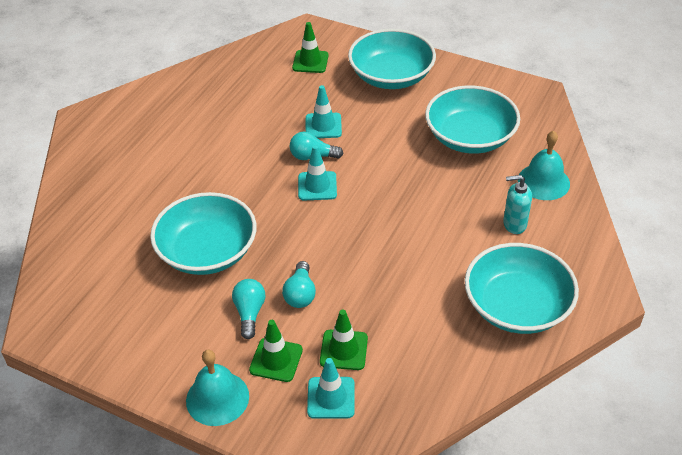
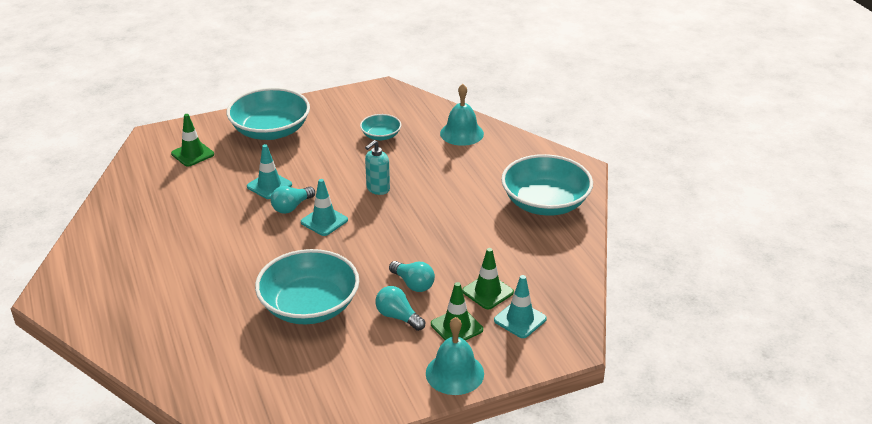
camera: 50 degrees left, 10 degrees down
(470, 137) = (381, 135): turquoise bowl -> turquoise bowl, size x0.50
(514, 224) = (480, 164): turquoise soap dispenser -> turquoise soap dispenser (378, 189)

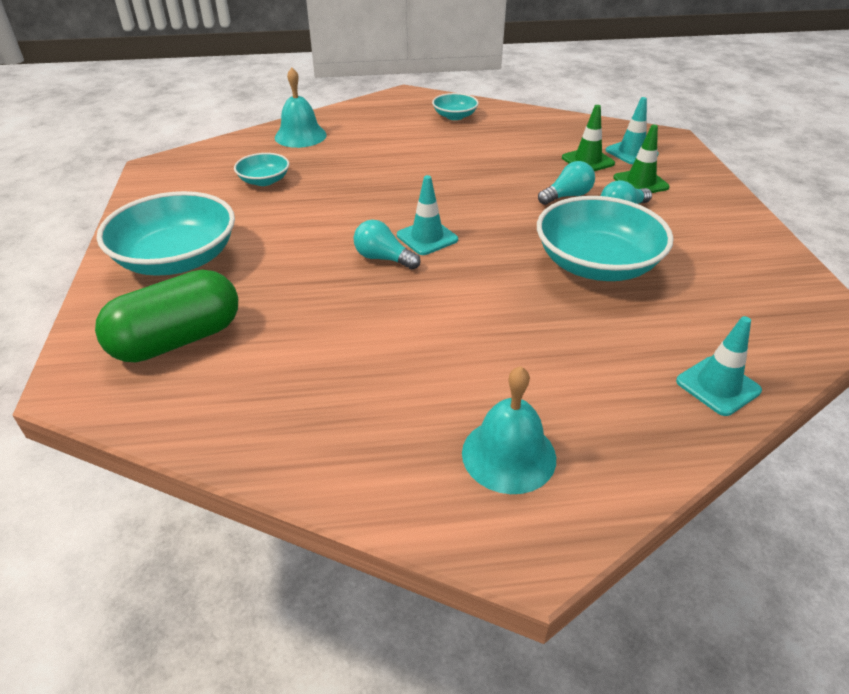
camera: 75 degrees left, 5 degrees up
(192, 154) = (178, 340): green traffic cone -> green capsule
(269, 185) = (321, 272): turquoise traffic cone -> turquoise traffic cone (718, 386)
(291, 207) = (383, 258): turquoise light bulb -> turquoise light bulb turned 150 degrees clockwise
(378, 189) = (378, 195): turquoise soap dispenser -> none
(454, 373) = (710, 192): turquoise bell -> turquoise bell (508, 455)
(545, 203) = (454, 116): turquoise bowl -> turquoise bowl, size x0.50

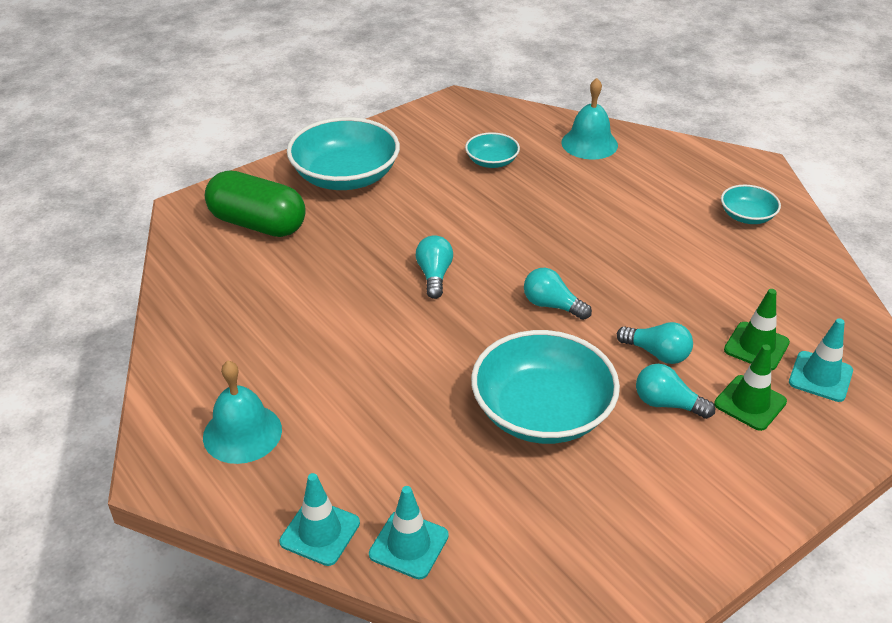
camera: 60 degrees right, 0 degrees up
(427, 237) = (489, 287): turquoise traffic cone -> turquoise traffic cone (320, 532)
(477, 218) = (552, 305): none -> turquoise light bulb

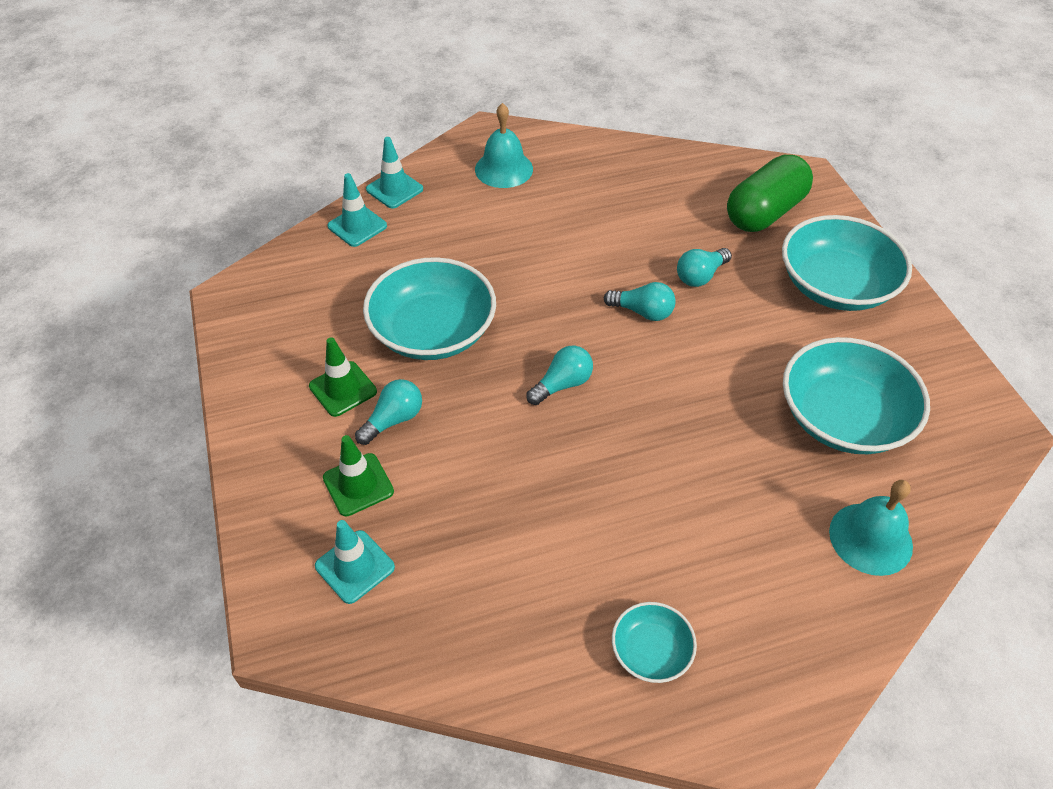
camera: 110 degrees right, 10 degrees up
(491, 161) = (843, 418): turquoise bowl -> turquoise bowl, size x2.00
(657, 353) = (458, 440): turquoise light bulb -> turquoise light bulb (700, 276)
(756, 346) = (424, 531): green traffic cone -> green traffic cone (343, 389)

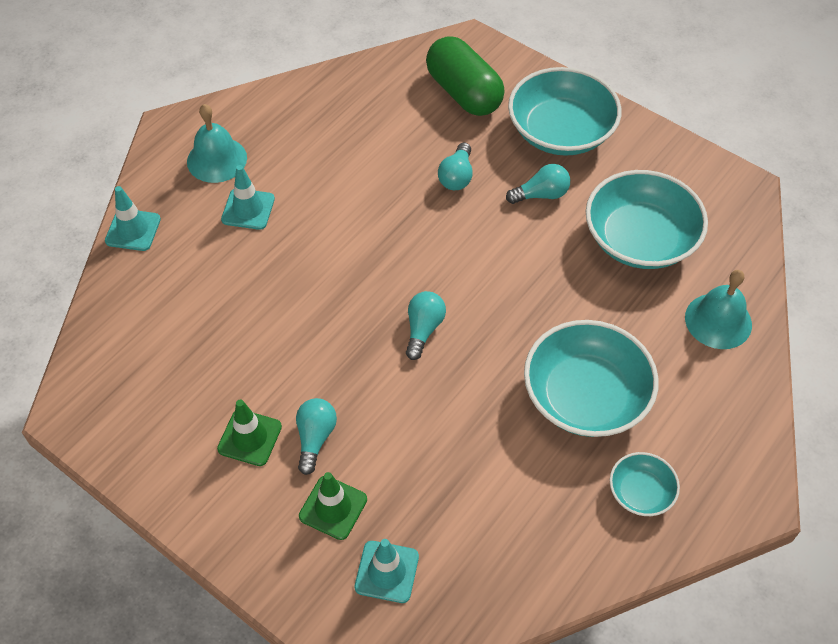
camera: 35 degrees left, 5 degrees up
(357, 226) = (129, 284): turquoise traffic cone -> turquoise traffic cone (248, 209)
(433, 331) = (282, 344): turquoise bowl -> turquoise bowl (585, 396)
(642, 312) = (436, 232): turquoise light bulb -> turquoise light bulb (541, 194)
(764, 212) = (463, 93): green capsule -> green capsule turned 45 degrees counterclockwise

